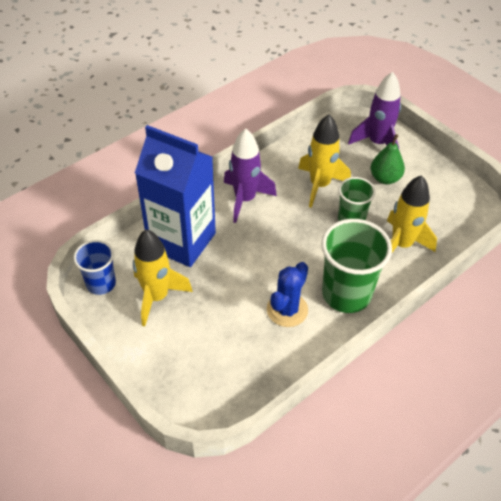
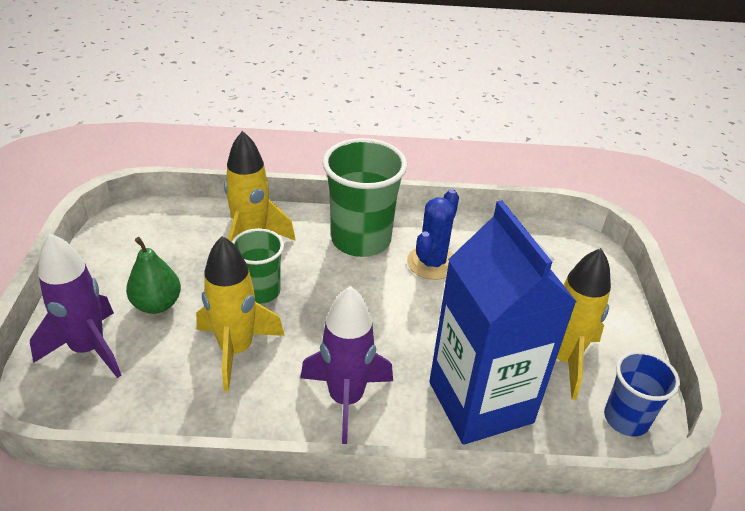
camera: 140 degrees left, 10 degrees down
(287, 310) = (432, 263): blue cactus -> blue cactus turned 45 degrees counterclockwise

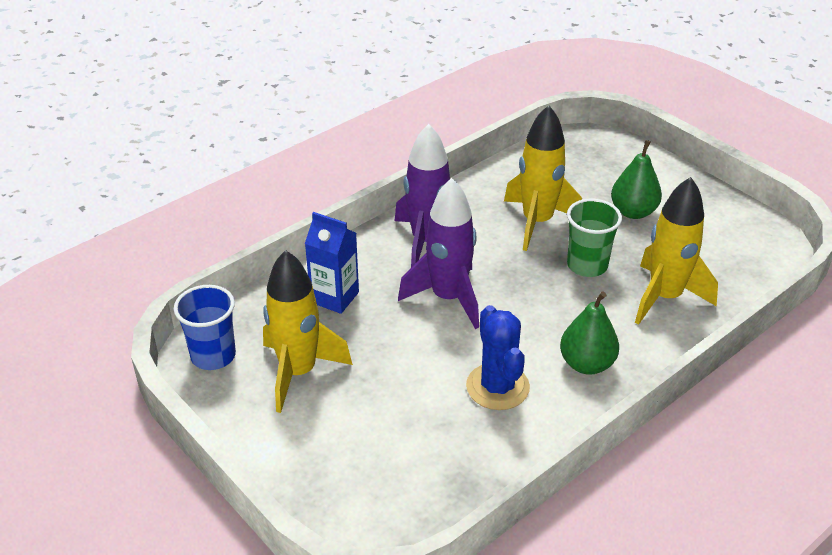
camera: 140 degrees right, 0 degrees up
(88, 349) = (619, 168): purple rocket -> purple rocket (448, 298)
(361, 240) = (586, 364): green cup -> green pear
(480, 402) = (334, 297): blue carton -> blue carton, size x0.48

